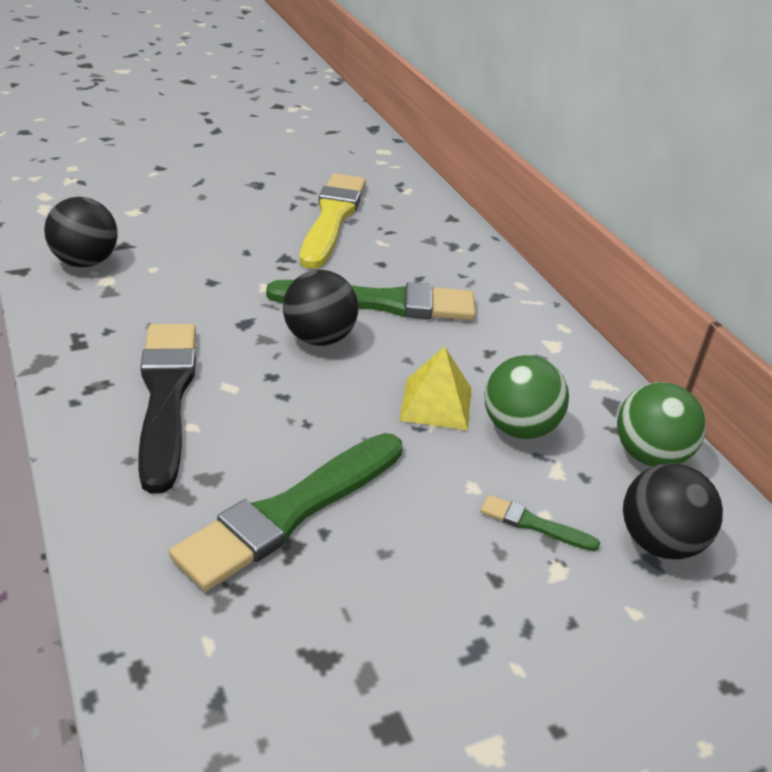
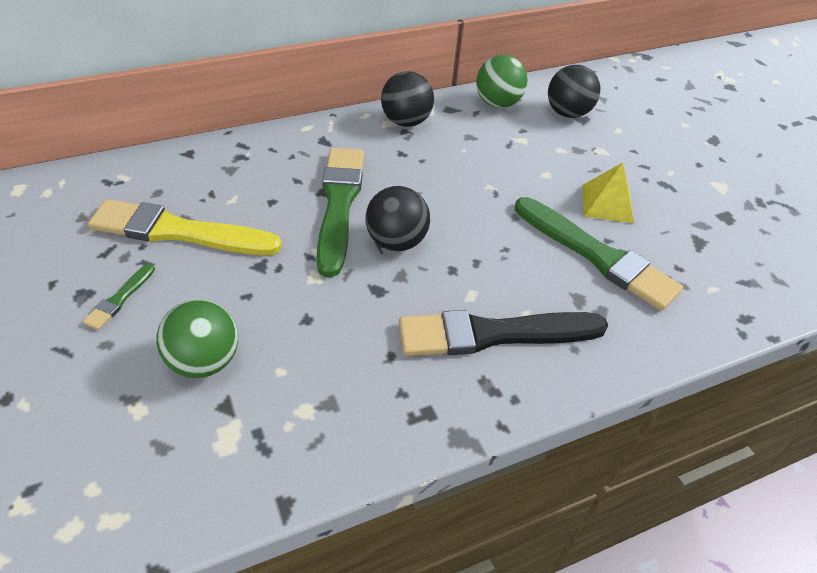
camera: 90 degrees left, 10 degrees up
(85, 262) = (266, 438): black ball -> black ball (406, 122)
(436, 404) = (468, 183): yellow pyramid -> yellow pyramid (607, 203)
(519, 428) = (485, 149): green ball -> green ball (205, 361)
(534, 524) = (570, 154): green brush -> green brush (120, 299)

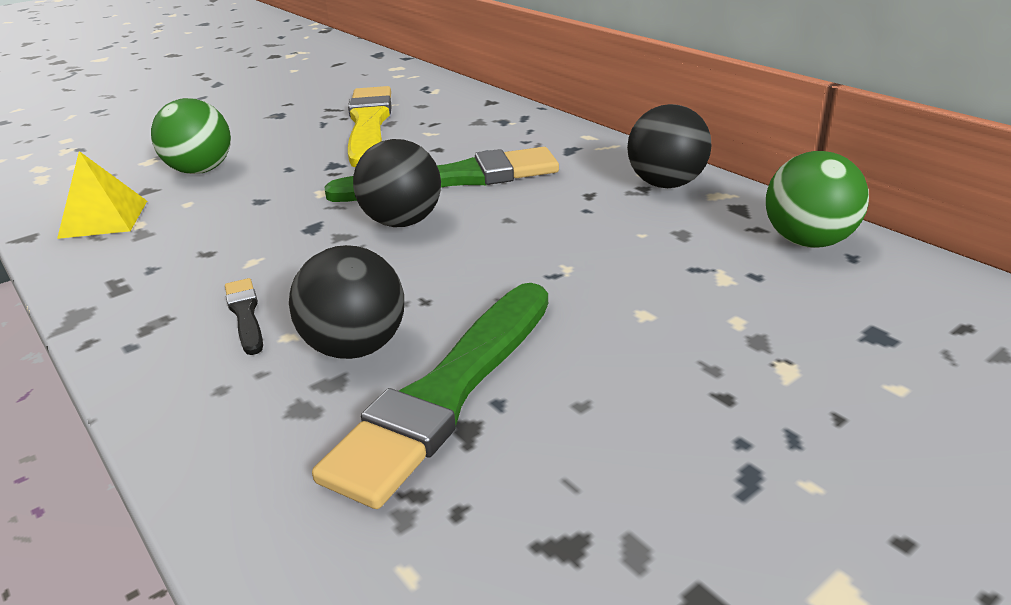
camera: 80 degrees right, 15 degrees down
(120, 299) = (274, 126): green brush -> none
(494, 334) = (245, 314): black brush -> black brush, size x0.44
(567, 113) = (874, 315): black ball -> black ball (356, 347)
(607, 203) = (609, 392): yellow pyramid -> yellow pyramid (103, 219)

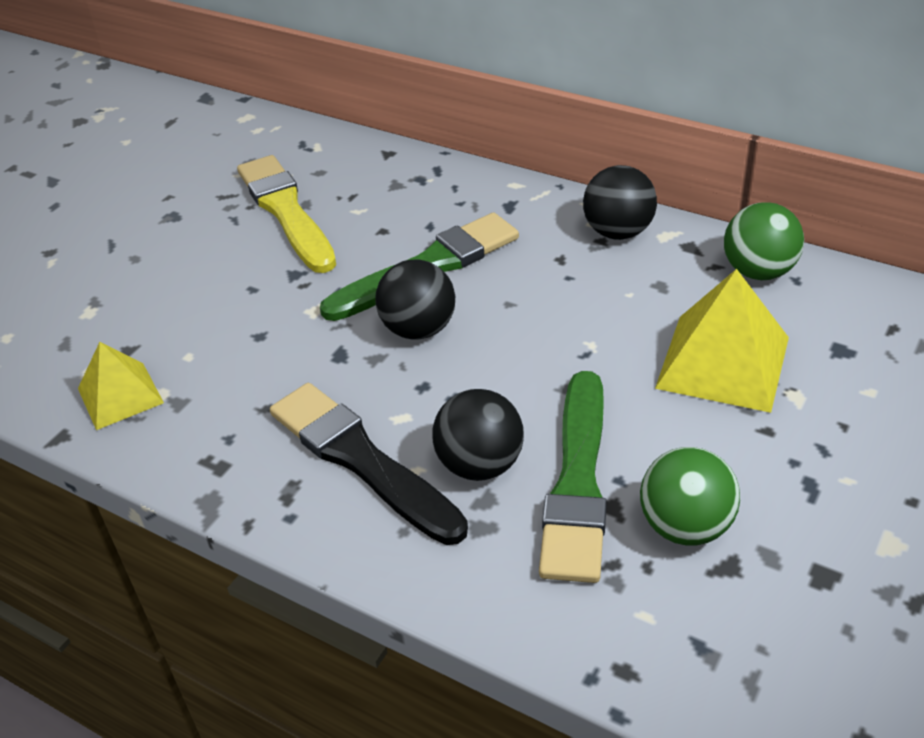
camera: 20 degrees left, 10 degrees up
(201, 170) = (162, 312): green ball -> green ball (685, 526)
(245, 314) = (361, 460): black brush -> black brush, size x2.29
(711, 314) = (723, 362): none -> yellow pyramid

